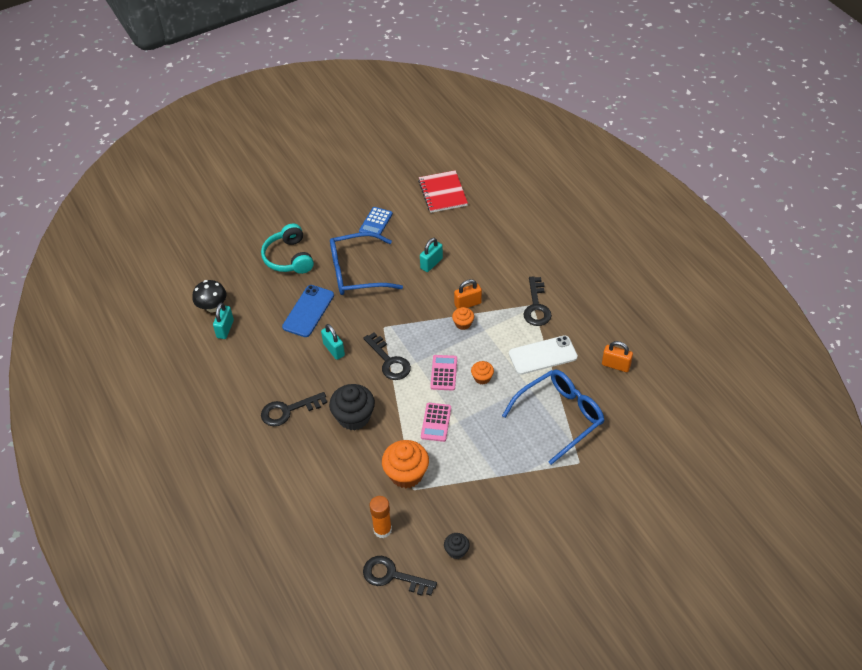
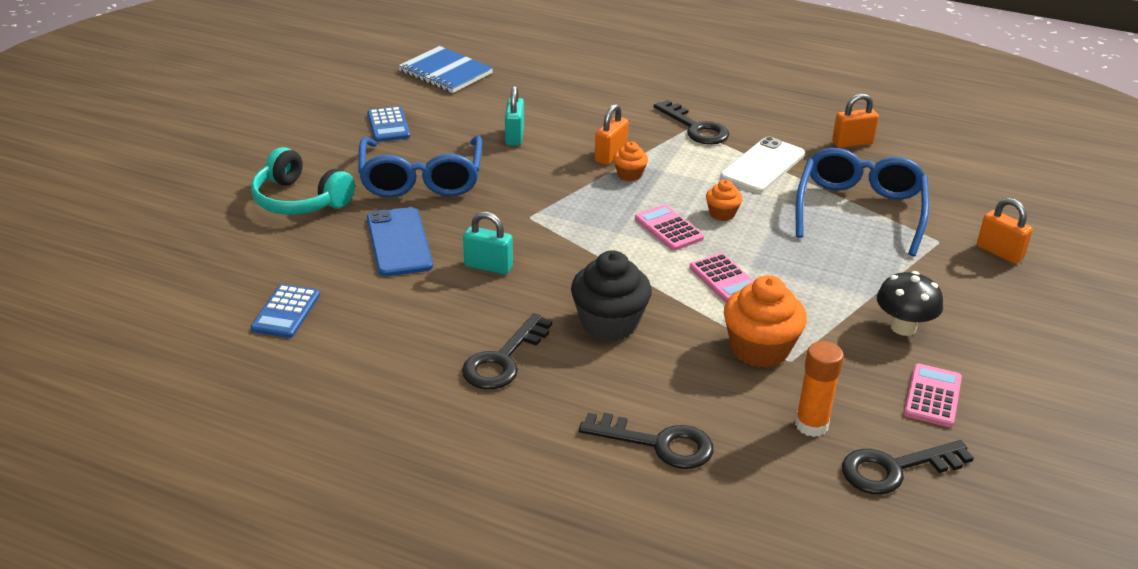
camera: 40 degrees left, 15 degrees down
(212, 307) = (234, 296): black mushroom -> black mushroom (903, 327)
(225, 329) = (286, 312): turquoise padlock -> blue calculator
(356, 272) = (421, 179): blue glasses -> blue glasses turned 45 degrees counterclockwise
(389, 361) = (582, 246): black key -> black key (658, 443)
(442, 193) = (445, 72): red notebook -> blue notebook
(456, 551) = (932, 396): black cupcake -> pink calculator
(603, 489) = (999, 252): none -> orange padlock

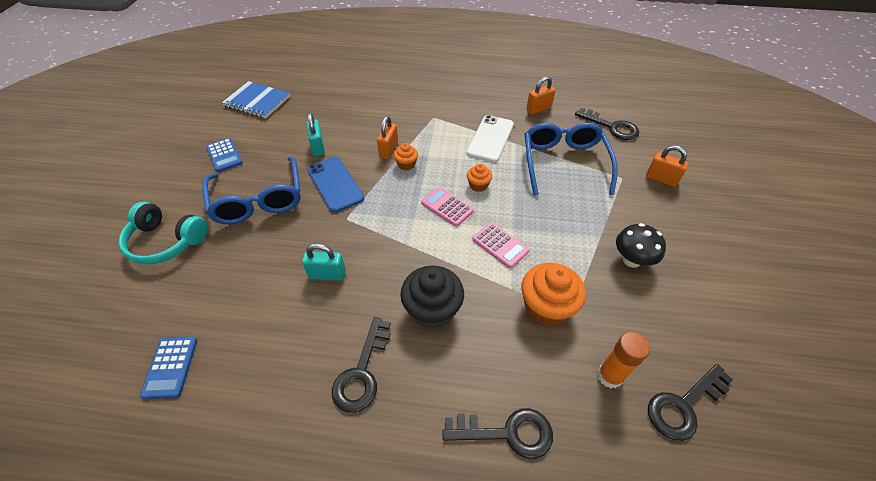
camera: 15 degrees left, 15 degrees up
(399, 242) = (253, 266): blue phone -> blue phone (335, 184)
(695, 128) = (437, 116): black key -> black key (611, 127)
(932, 396) = (677, 321): pink calculator -> none

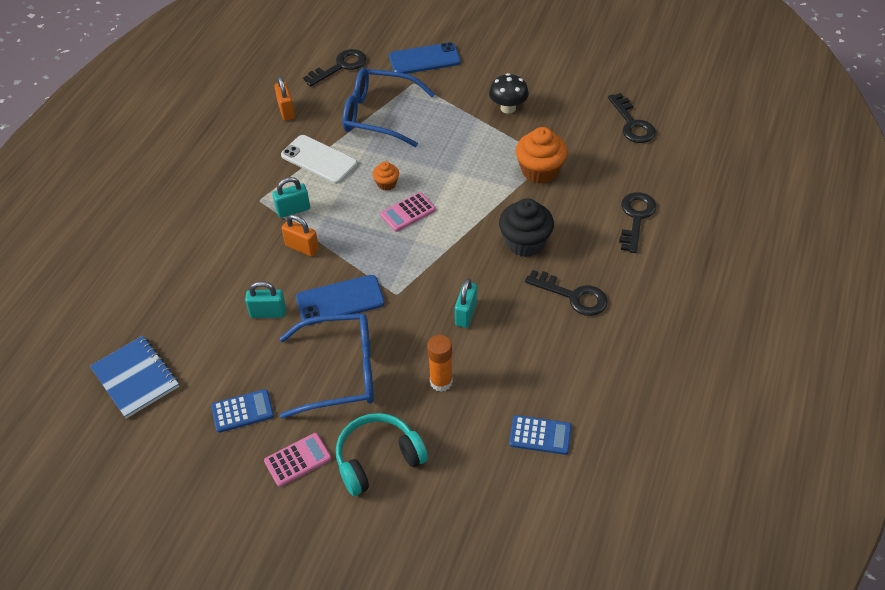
camera: 75 degrees left, 0 degrees up
(166, 242) = (378, 459): turquoise headphones -> turquoise headphones turned 150 degrees counterclockwise
(257, 101) = (135, 378): blue notebook -> blue notebook turned 75 degrees counterclockwise
(406, 164) = (332, 235): orange cupcake -> none
(428, 137) = (293, 210): none -> turquoise padlock
(500, 245) = (468, 184): pink calculator -> pink calculator (298, 460)
(609, 376) = (604, 153): orange glue stick -> orange glue stick (441, 382)
(661, 179) = (424, 59): orange padlock -> blue phone

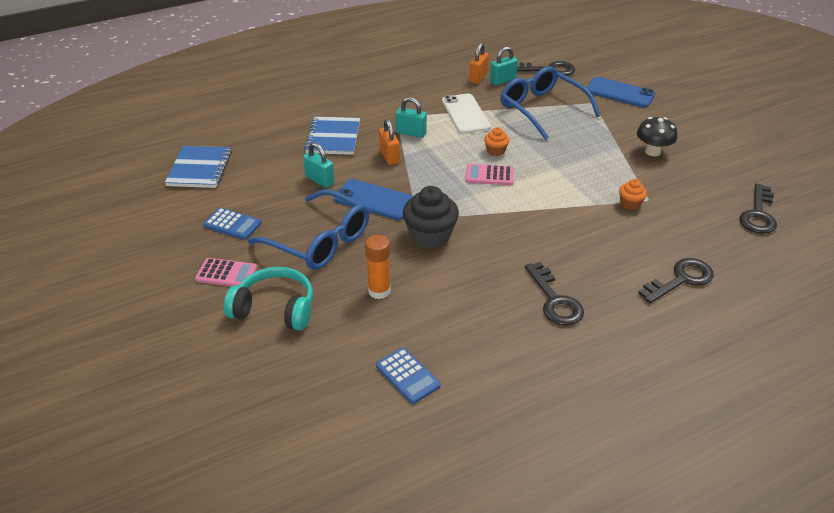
camera: 40 degrees right, 10 degrees down
(226, 260) = (333, 137): none -> blue notebook
(466, 314) = (453, 260): turquoise padlock -> turquoise padlock (503, 80)
(525, 242) = (558, 242): black cupcake -> black cupcake (430, 236)
(539, 171) = (630, 204): orange cupcake -> orange cupcake, size x0.52

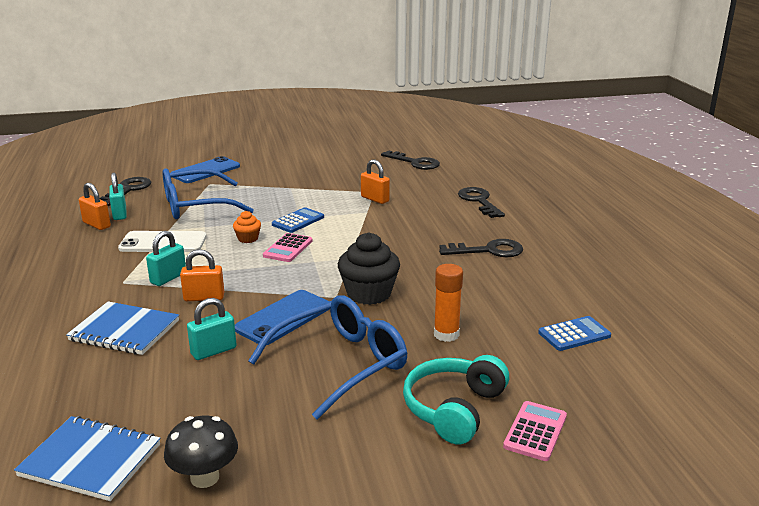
camera: 75 degrees left, 15 degrees down
(226, 273) = (370, 445): pink calculator -> pink calculator (535, 431)
(232, 224) = (262, 433): blue calculator -> blue calculator (298, 221)
(630, 204) = (375, 199): orange cupcake -> orange padlock
(652, 151) = (308, 177): black mushroom -> black mushroom (205, 477)

